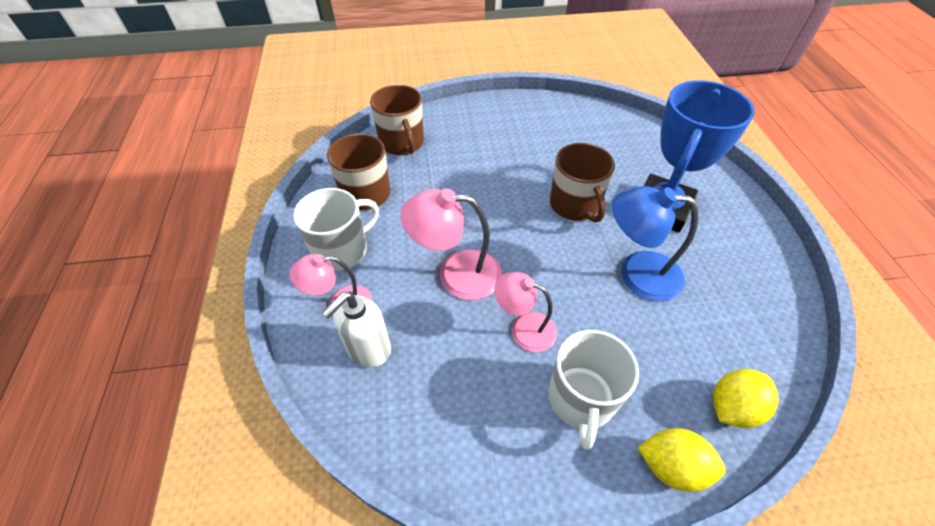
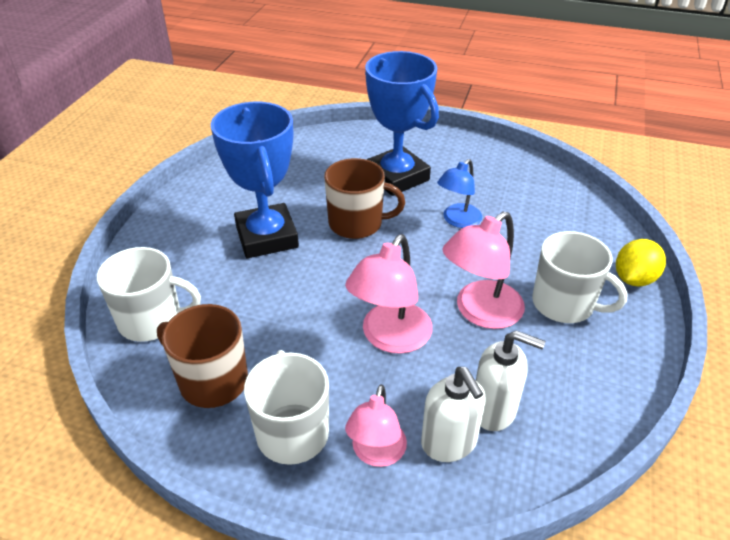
camera: 65 degrees left, 10 degrees down
(402, 143) = (152, 320): brown mug -> white mug
(415, 372) = (494, 410): none -> white soap dispenser
(518, 161) = (267, 237): none -> blue trophy
(524, 328) = (480, 312): pink lamp -> pink lamp, size x1.50
(637, 273) = (457, 220): blue lamp -> blue lamp, size x0.67
(732, 407) = (597, 228): yellow lemon -> none

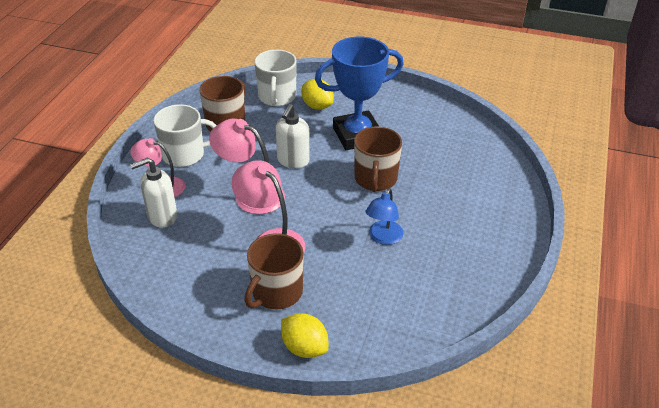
camera: 90 degrees right, 0 degrees up
(189, 274) = (317, 106): none -> yellow lemon
(396, 177) = (444, 203): blue trophy -> none
(457, 220) = (383, 238): blue lamp -> blue lamp turned 105 degrees counterclockwise
(494, 410) = (181, 239): white soap dispenser -> white soap dispenser (293, 161)
(564, 304) = (276, 292): white mug -> brown mug

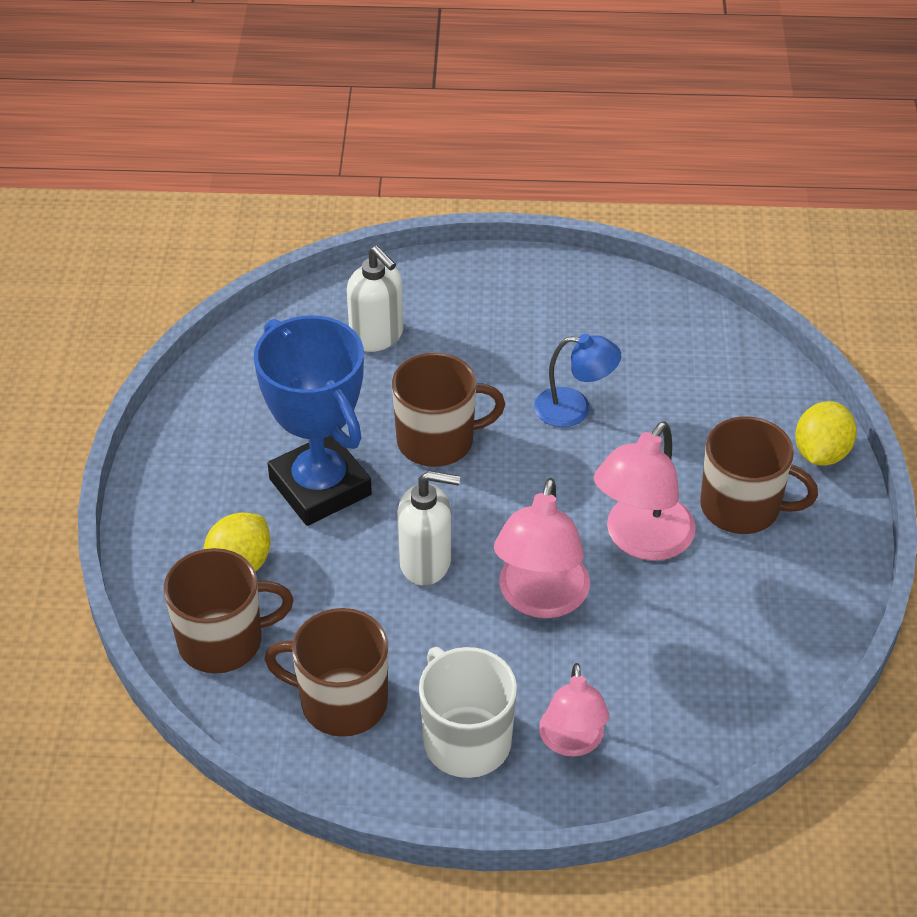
camera: 105 degrees left, 5 degrees up
(162, 216) = (650, 711): white soap dispenser -> white soap dispenser (377, 336)
(277, 97) = (223, 641): white mug -> brown mug

